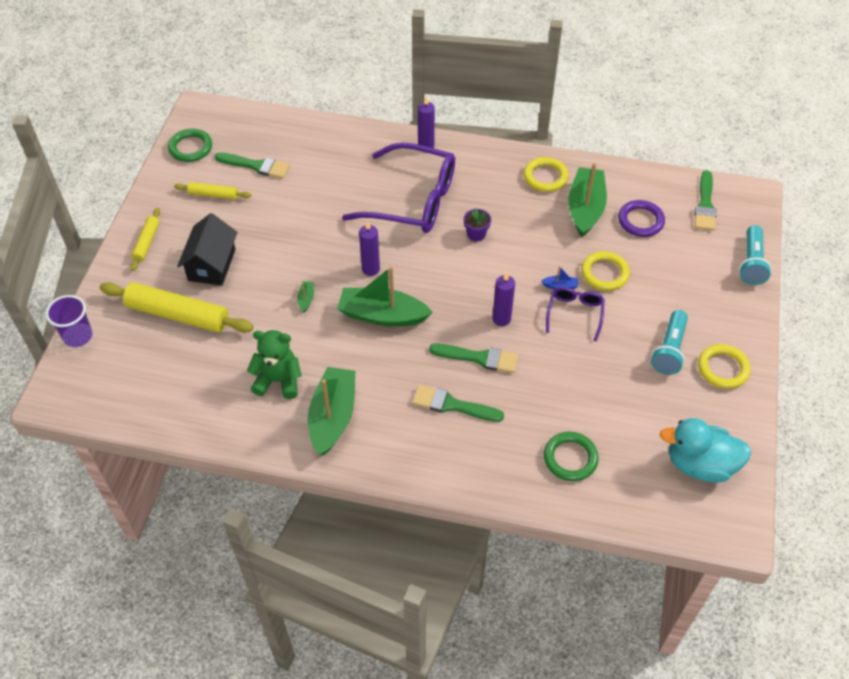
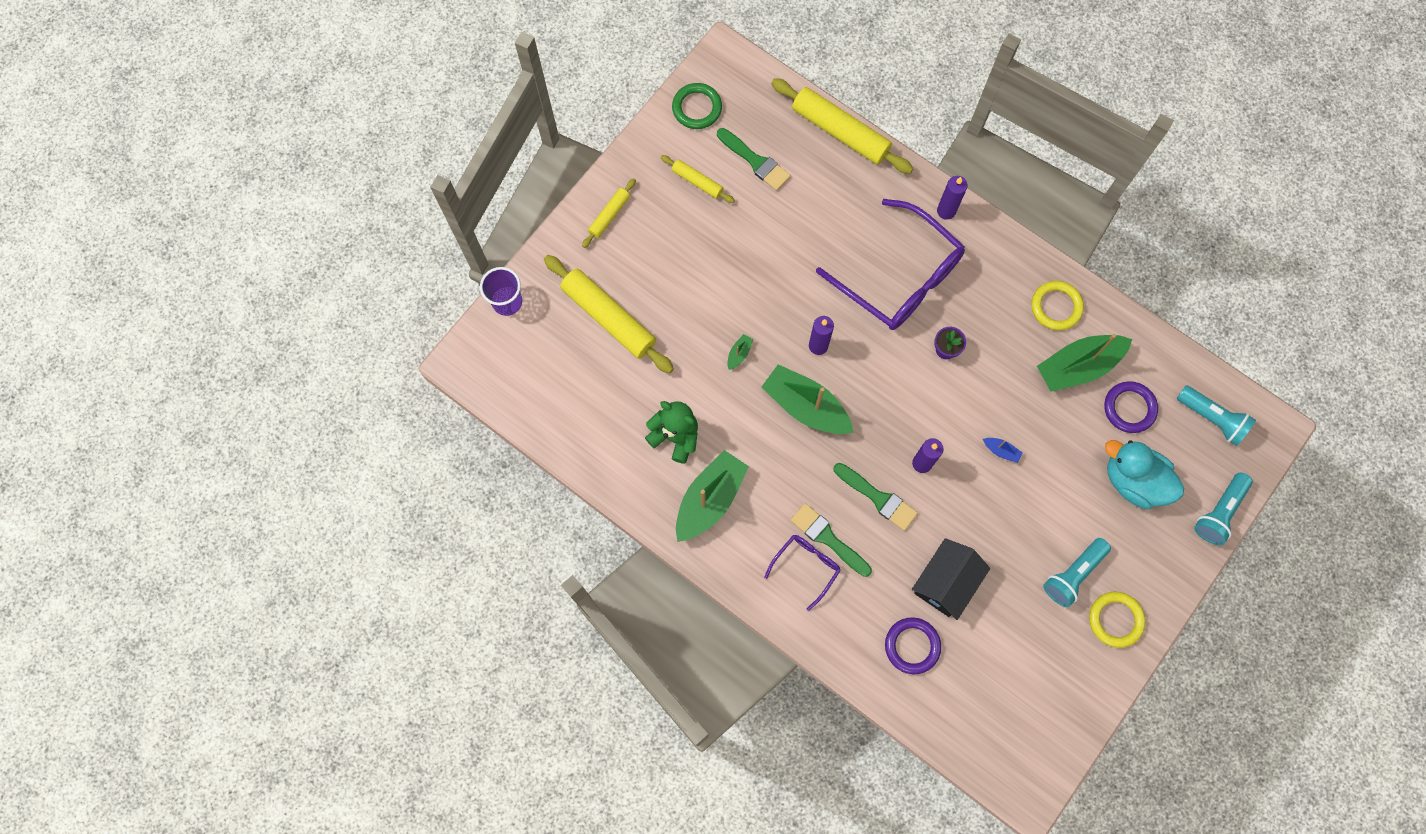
camera: 25 degrees right, 20 degrees up
(212, 265) = (663, 271): black house -> black house (945, 582)
(315, 125) = (840, 131): none -> yellow rolling pin
(570, 458) = (912, 646): green ring -> purple ring
(575, 314) = (999, 490): purple glasses -> purple glasses (806, 567)
(585, 208) = (1078, 366): green boat -> green boat turned 150 degrees counterclockwise
(604, 273) = (1055, 456): yellow ring -> none
(700, 464) = (1033, 709): turquoise duck -> turquoise duck (1133, 481)
(705, 205) = (1211, 418): green brush -> turquoise flashlight

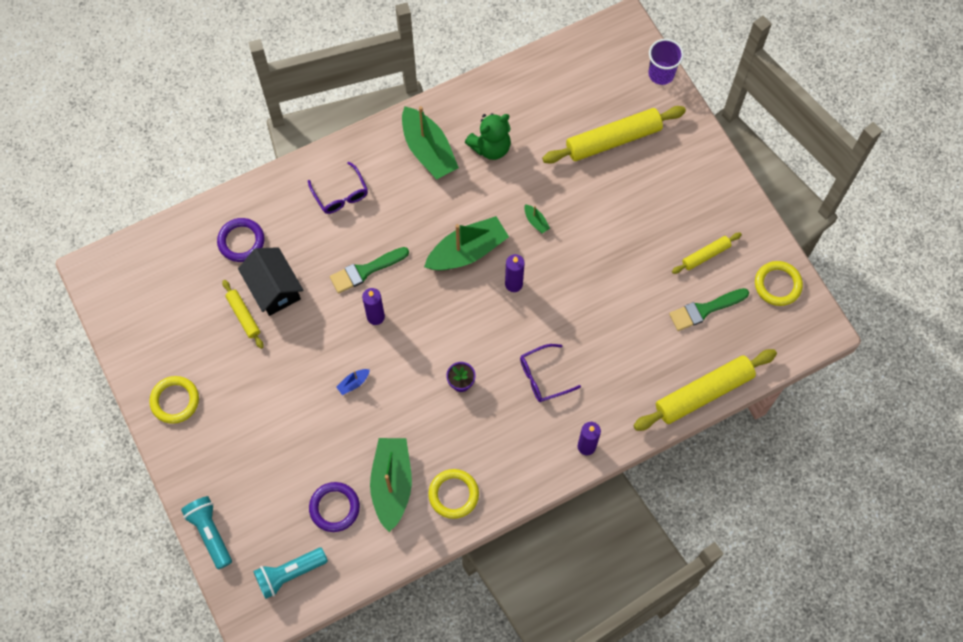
camera: 115 degrees right, 5 degrees down
(609, 215) = (704, 175): yellow rolling pin -> yellow rolling pin (243, 316)
(697, 108) = (777, 285): green ring -> yellow ring
(828, 538) = (354, 220): green brush -> none
(899, 277) = (543, 377): purple glasses -> purple glasses, size x0.49
(1073, 574) = (227, 387): turquoise flashlight -> none
(1133, 481) = (273, 477): turquoise duck -> none

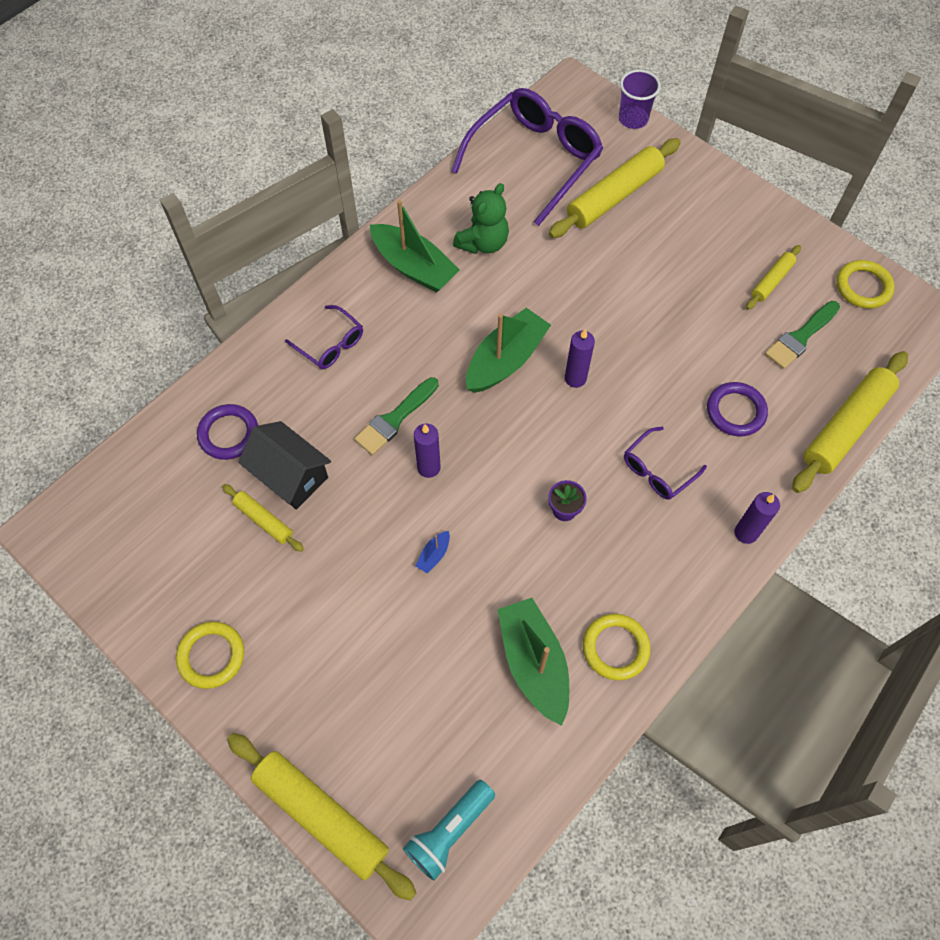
camera: 20 degrees left, 5 degrees down
(210, 533) = (321, 815): turquoise flashlight -> yellow rolling pin
(334, 507) = (473, 720): purple ring -> purple ring (735, 411)
(536, 221) = (569, 304): green boat -> none
(563, 86) = (534, 160): none -> purple glasses

